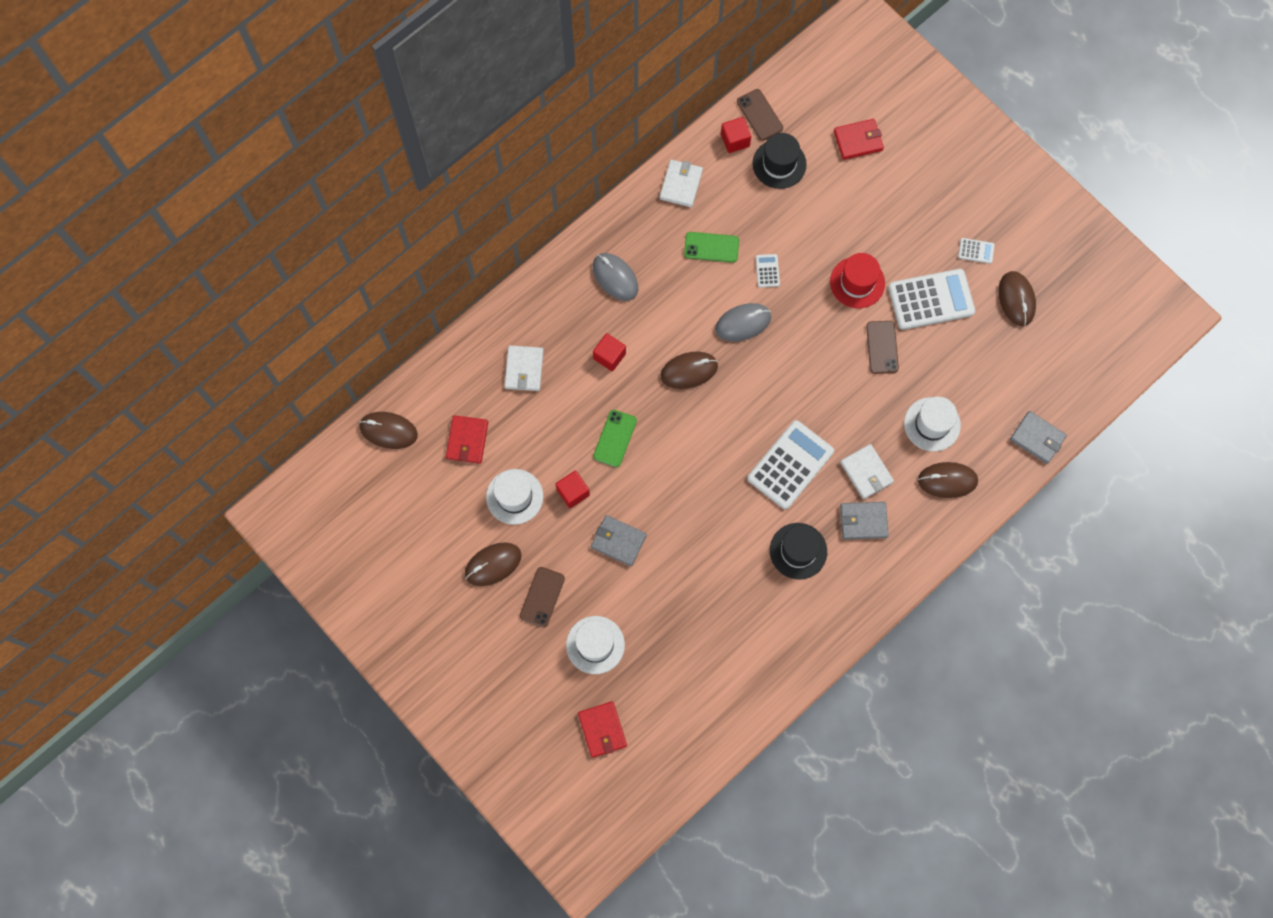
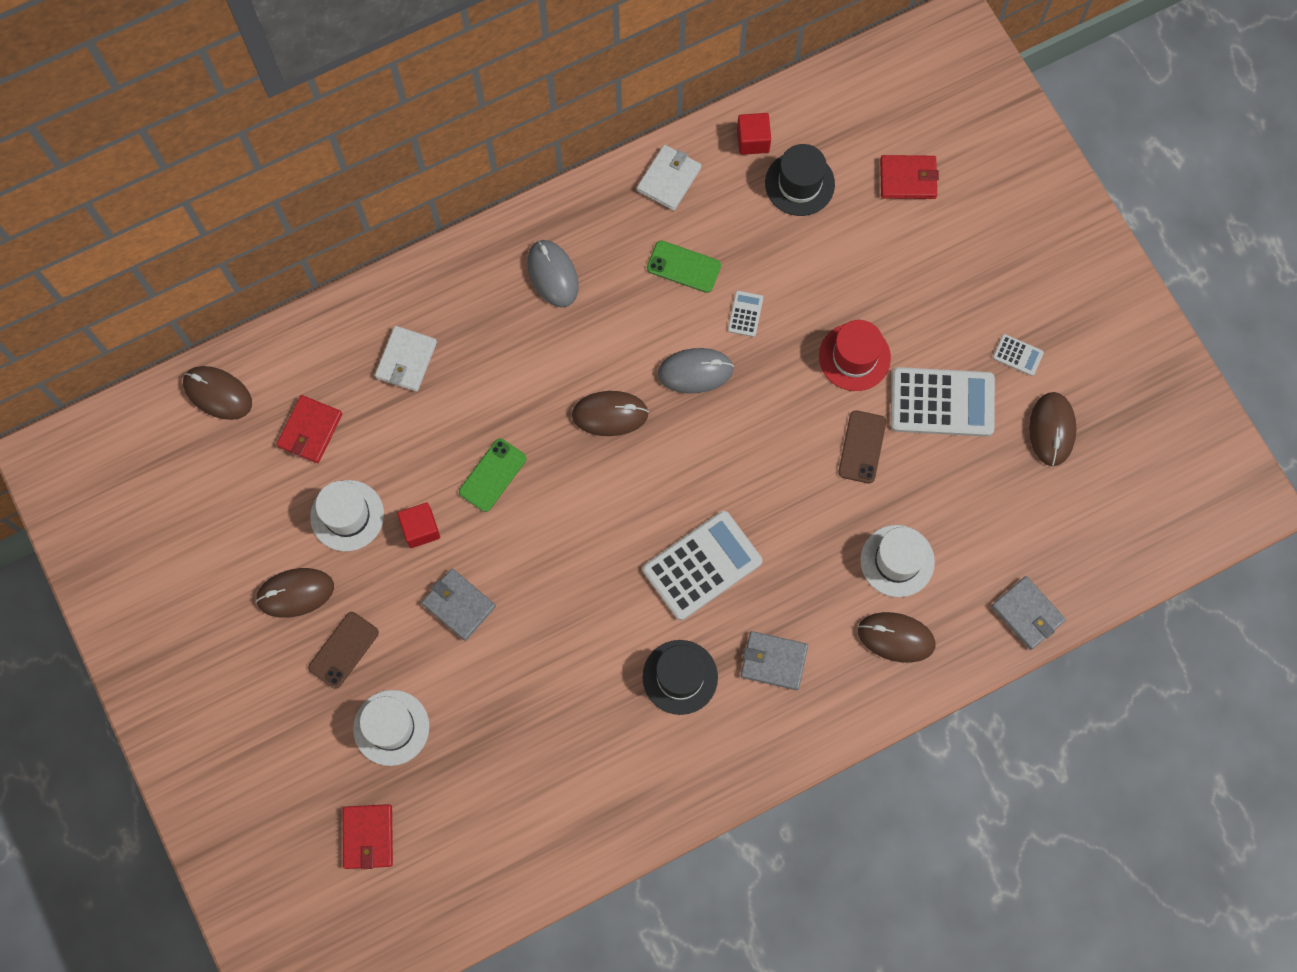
camera: 15 degrees right, 0 degrees up
(609, 356) = (516, 371): red cube -> none
(759, 115) = (793, 116): brown phone -> none
(866, 472) = (795, 600): white wallet -> none

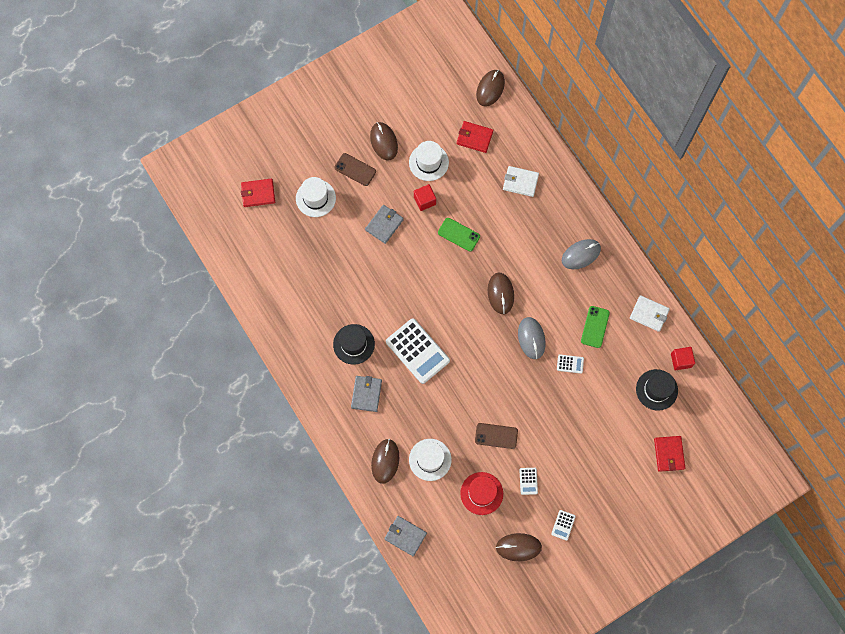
camera: 85 degrees right, 0 degrees up
(854, 357) = (551, 428): red hat -> red hat (481, 493)
(942, 402) = (528, 481): white calculator -> white calculator, size x0.44
(1027, 613) = (405, 536): grey wallet -> grey wallet turned 75 degrees clockwise

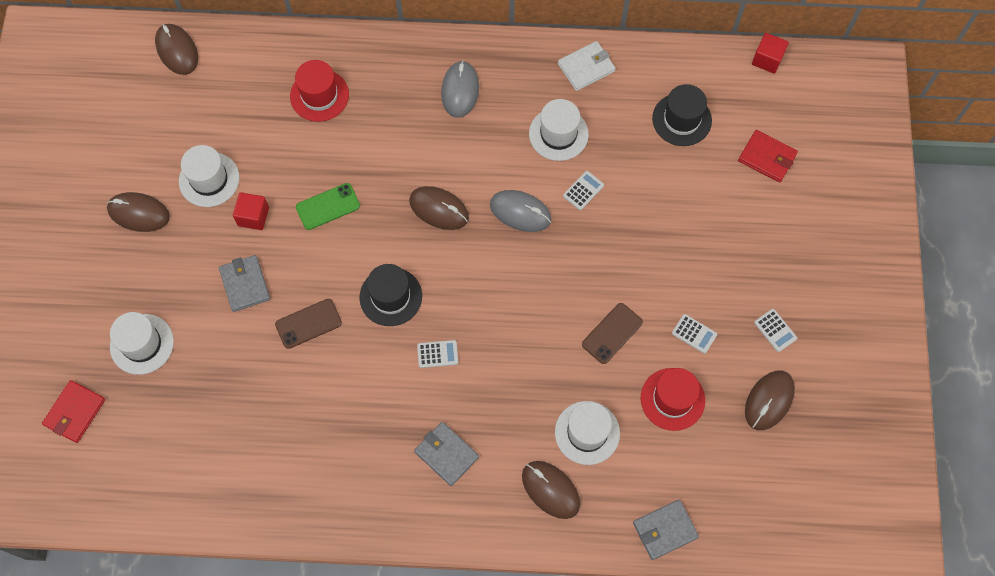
camera: 55 degrees left, 5 degrees down
(353, 344) = (370, 426): black hat -> black hat (390, 296)
(355, 169) = (145, 271): brown phone -> brown phone (308, 324)
(417, 351) = (437, 354): white calculator -> white calculator, size x0.44
(474, 138) = (222, 108): red wallet -> none
(520, 182) = (319, 95): white wallet -> red hat
(595, 327) = (558, 134): green phone -> white hat
(681, 360) = (665, 72): red cube -> red cube (767, 59)

